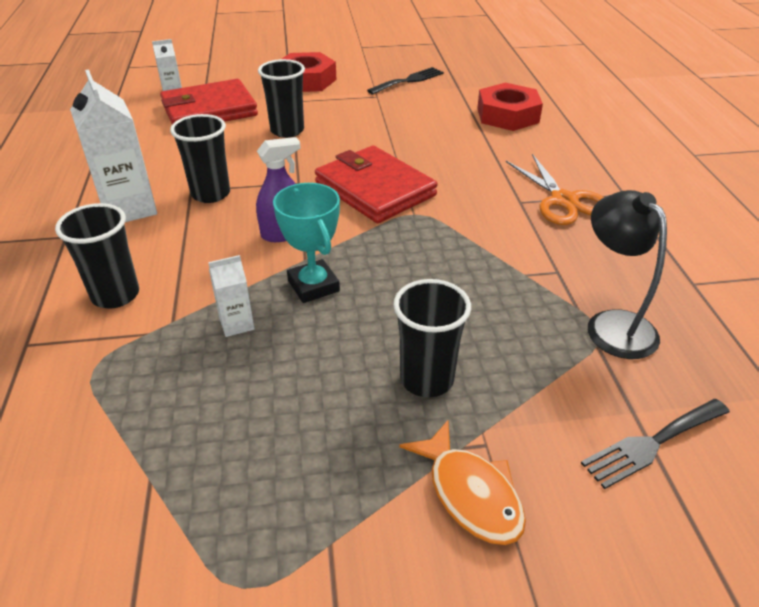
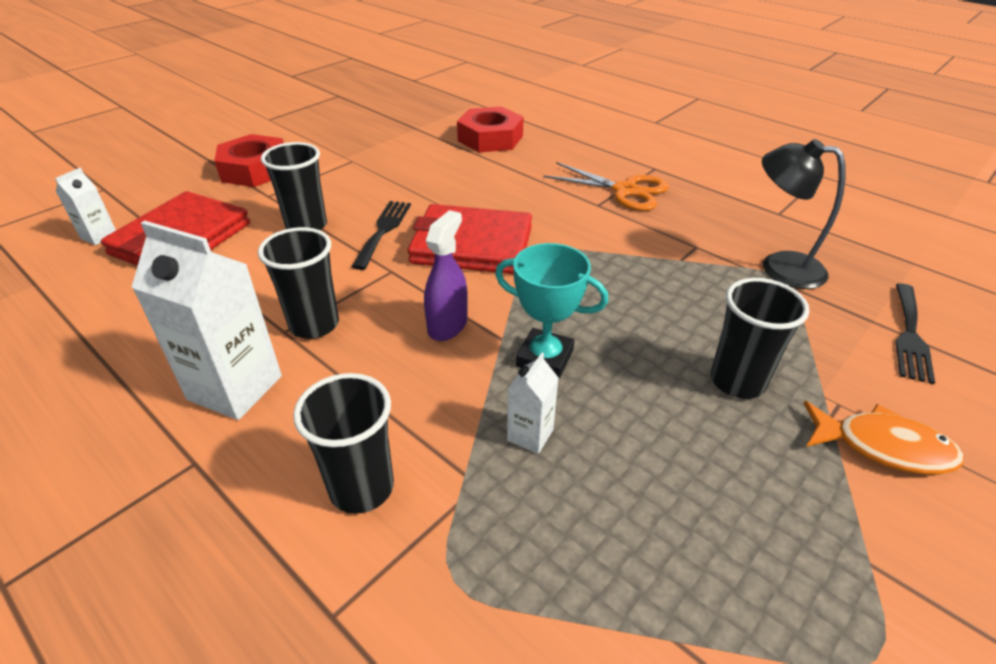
camera: 40 degrees left, 0 degrees up
(408, 80) = (362, 136): black fork -> black fork (383, 231)

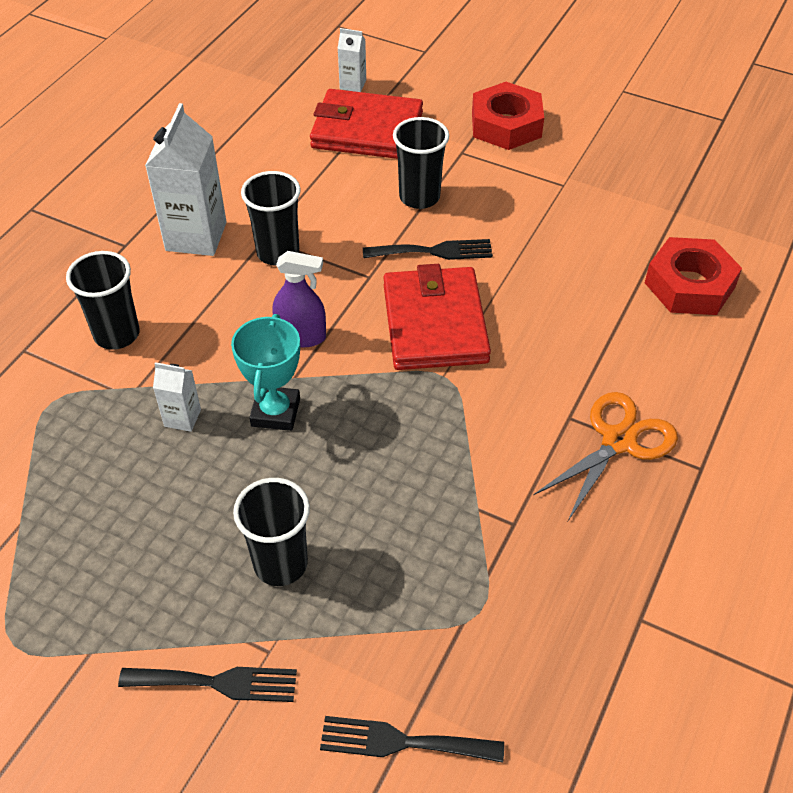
camera: 75 degrees right, 10 degrees up
(625, 190) = (619, 441): orange scissors -> orange scissors turned 150 degrees counterclockwise
(779, 267) = (501, 612): black lamp -> none
(883, 447) = (217, 682): orange fish -> black fork

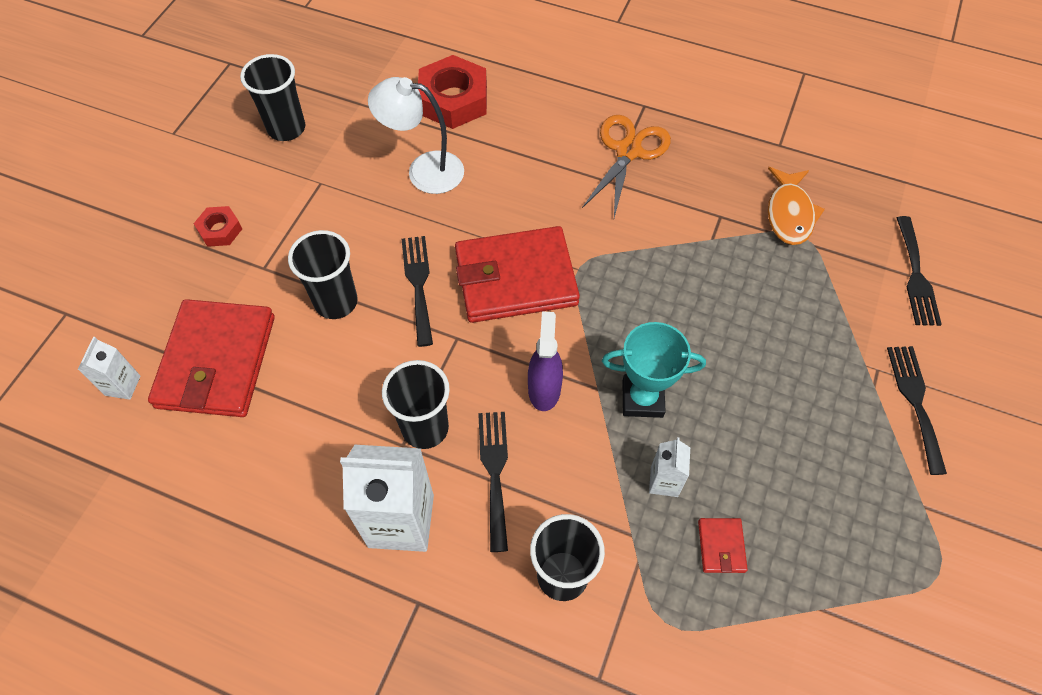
camera: 95 degrees left, 10 degrees up
(105, 454) = (721, 546): none -> red wallet
(224, 296) = (494, 472): none -> black fork
(280, 564) = (799, 372): black cup -> black cup (286, 128)
(506, 125) = (220, 230): red nut -> red nut, size x0.52
(516, 604) = (789, 214): none -> orange fish
(581, 258) = (424, 171): none -> white lamp
(619, 441) = (628, 151): orange scissors -> orange scissors turned 75 degrees clockwise

